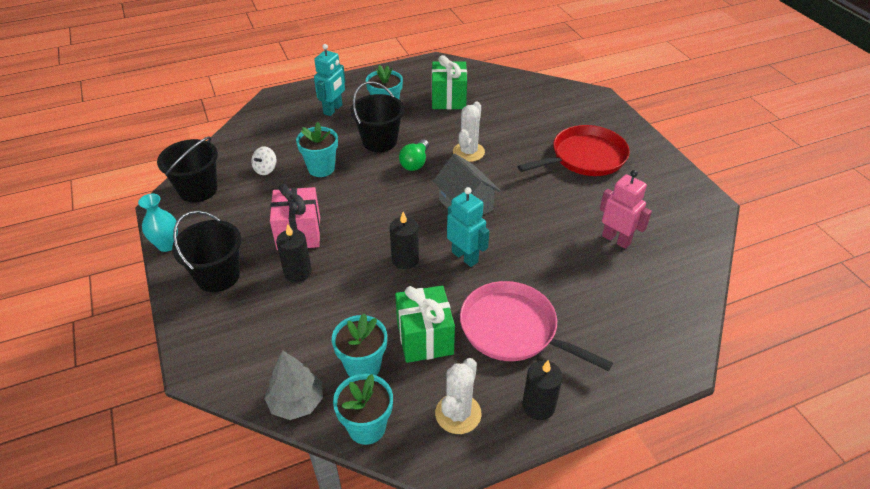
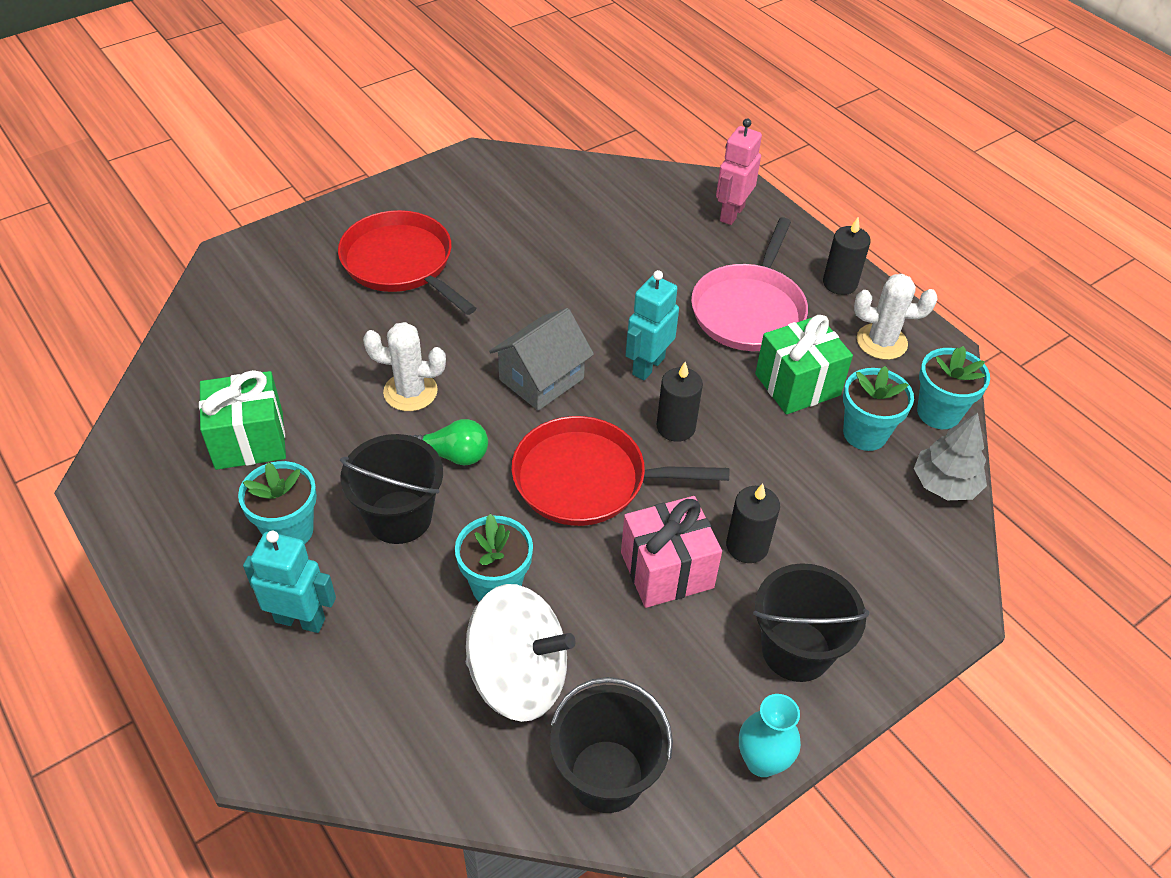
camera: 105 degrees left, 5 degrees up
(266, 169) = (518, 677): white spinning top -> white spinning top, size x2.34
(377, 212) = (587, 479): none -> red pan
(616, 239) = (568, 232): pink robot -> pink robot (731, 214)

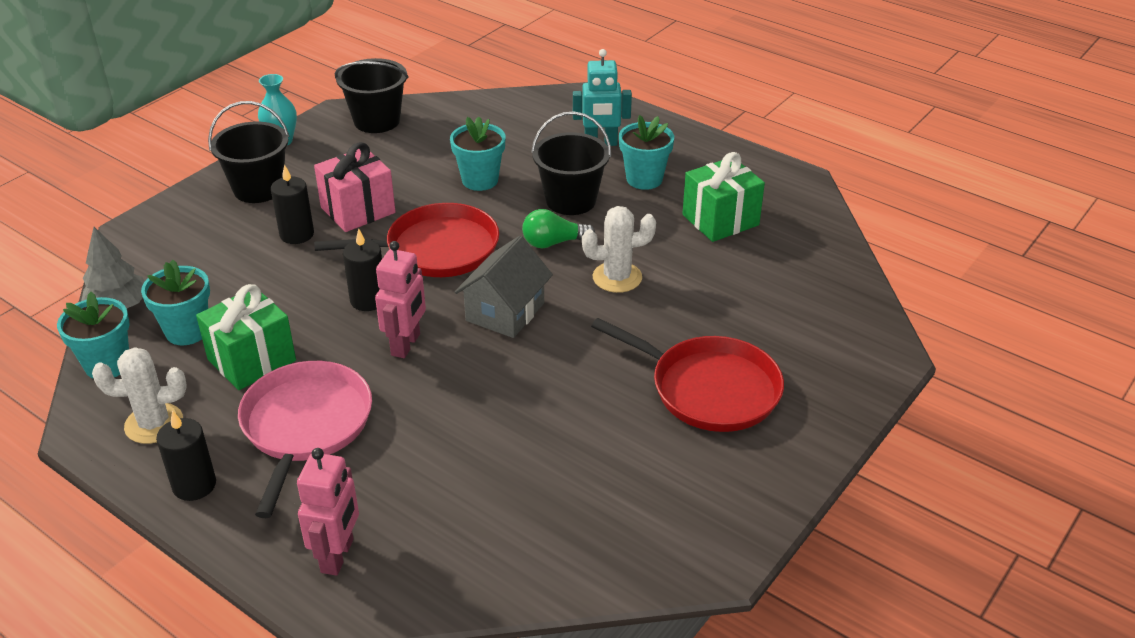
camera: 165 degrees right, 10 degrees down
(518, 677) = (445, 146): white spinning top -> none
(648, 366) = (406, 345): turquoise robot -> pink robot

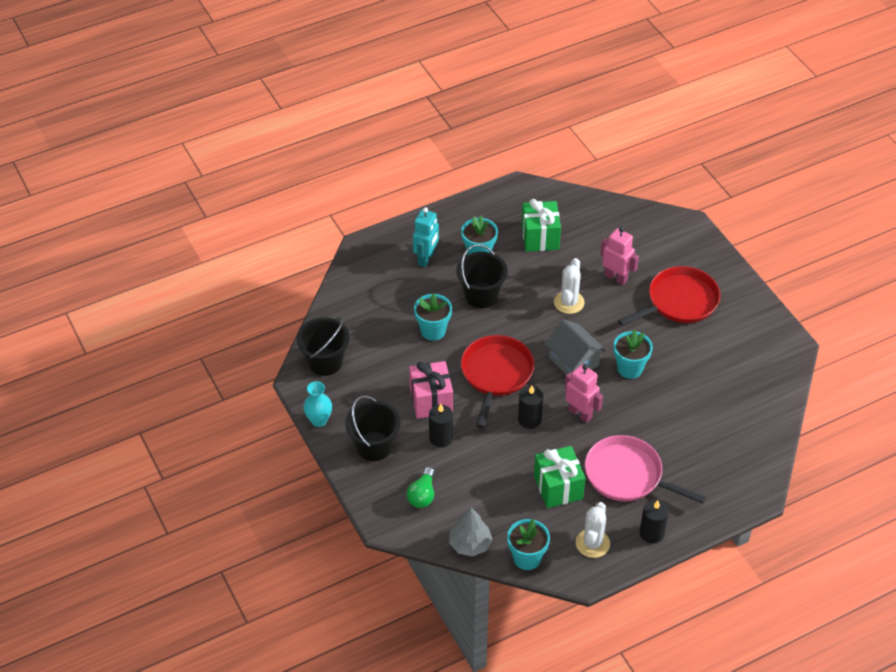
camera: 65 degrees left, 10 degrees up
(187, 331) = (514, 513): turquoise flower pot -> turquoise flower pot (630, 368)
(338, 556) = (729, 484): pink robot -> pink robot (616, 277)
(553, 243) = (520, 318): green light bulb -> green light bulb (422, 495)

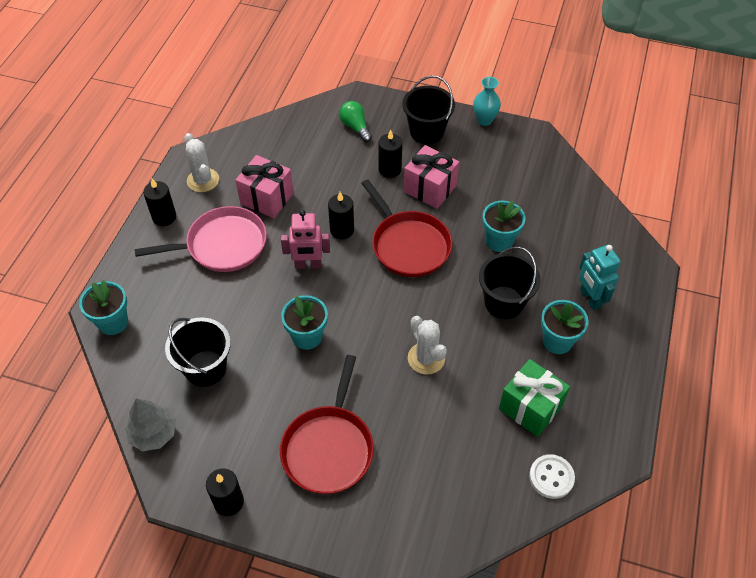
camera: 135 degrees right, 5 degrees up
(325, 362) = (538, 158): black bucket -> black bucket (205, 368)
(470, 544) = (288, 122): grey tree -> grey tree (153, 434)
(527, 558) = (240, 140): turquoise flower pot -> turquoise flower pot (113, 322)
(558, 487) = (267, 198): green gift -> pink gift
(570, 204) = (551, 477): none -> white button
(574, 361) = (360, 305): grey house -> none
(616, 277) = (414, 423): pink robot -> none
(763, 317) = (229, 502): none -> black candle

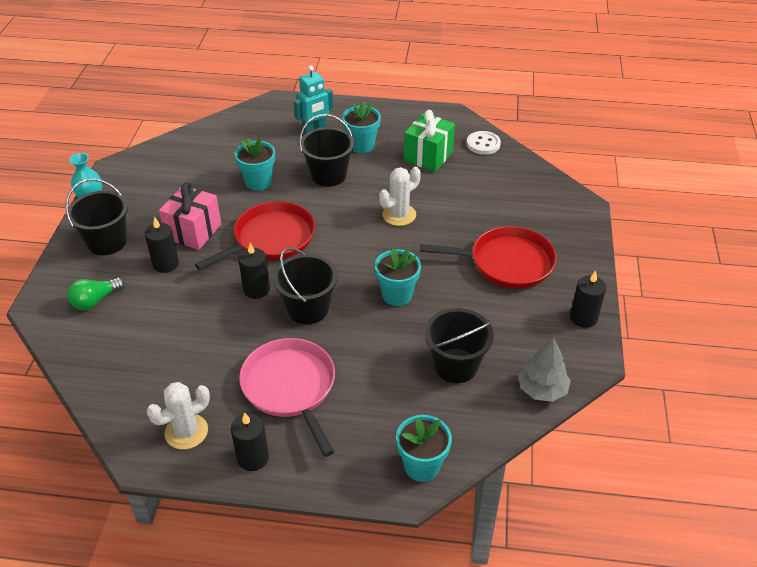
camera: 100 degrees left, 10 degrees down
(267, 198) = (214, 361): pink gift -> none
(308, 265) = (308, 309): pink robot -> black bucket

